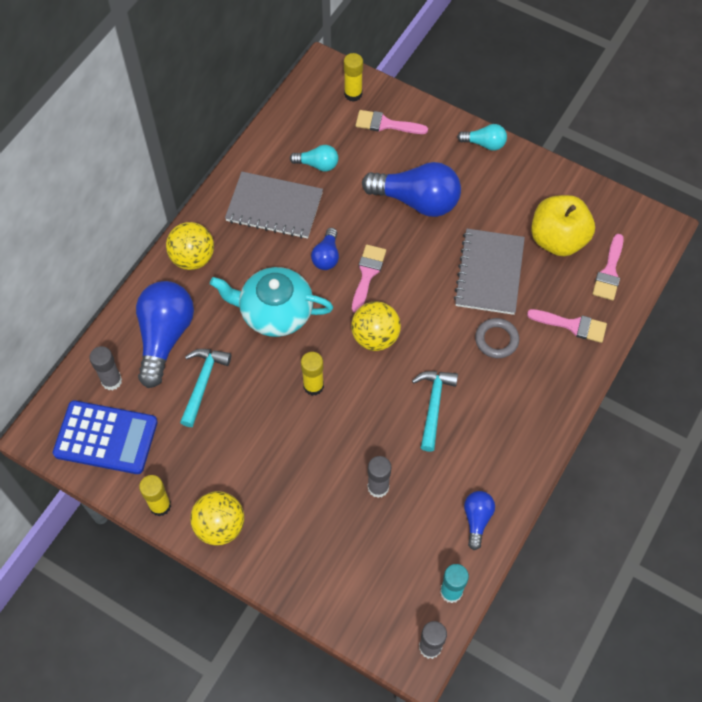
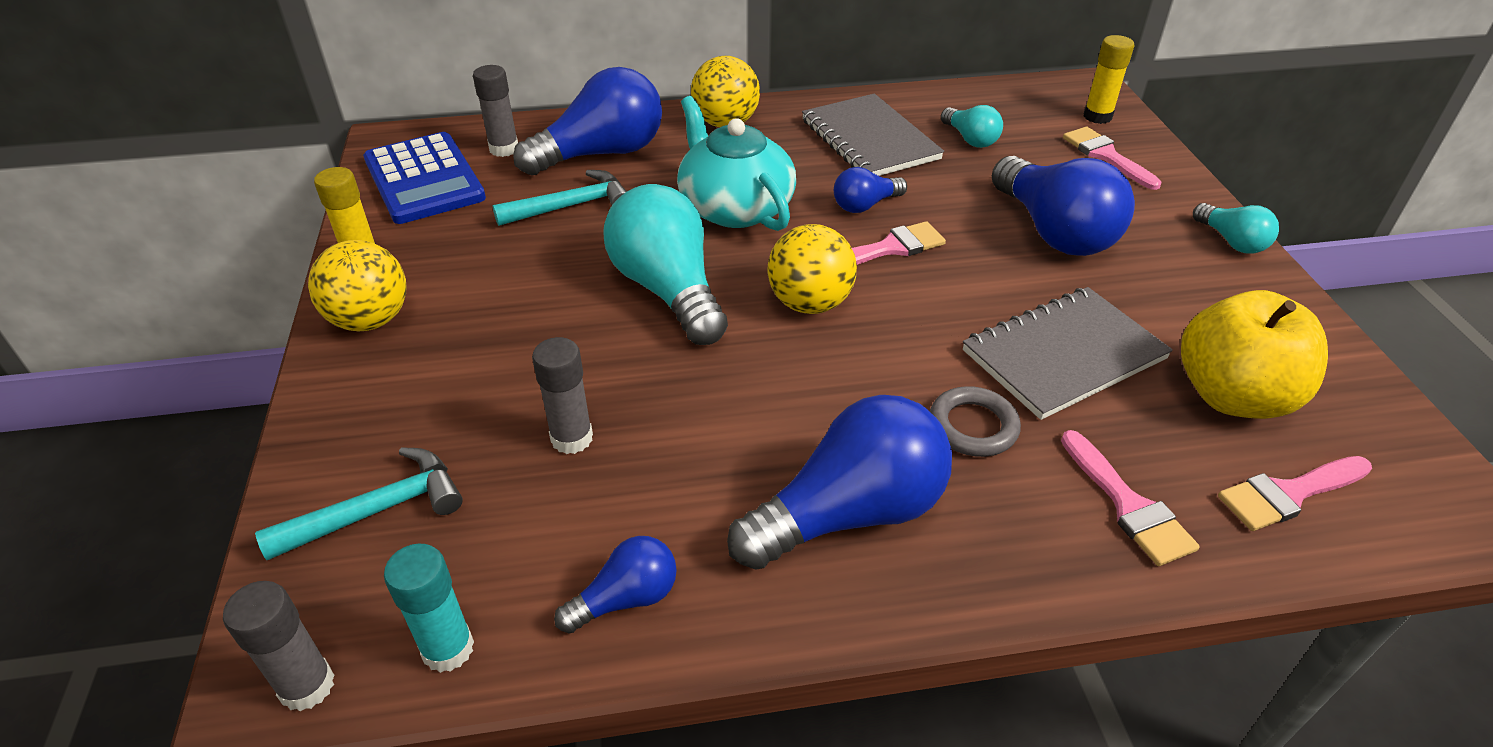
camera: 50 degrees right, 20 degrees down
(313, 386) = (668, 290): yellow glue stick -> turquoise light bulb
(433, 406) = (775, 421): turquoise hammer -> turquoise hammer (377, 510)
(500, 417) = (849, 513): none -> blue light bulb

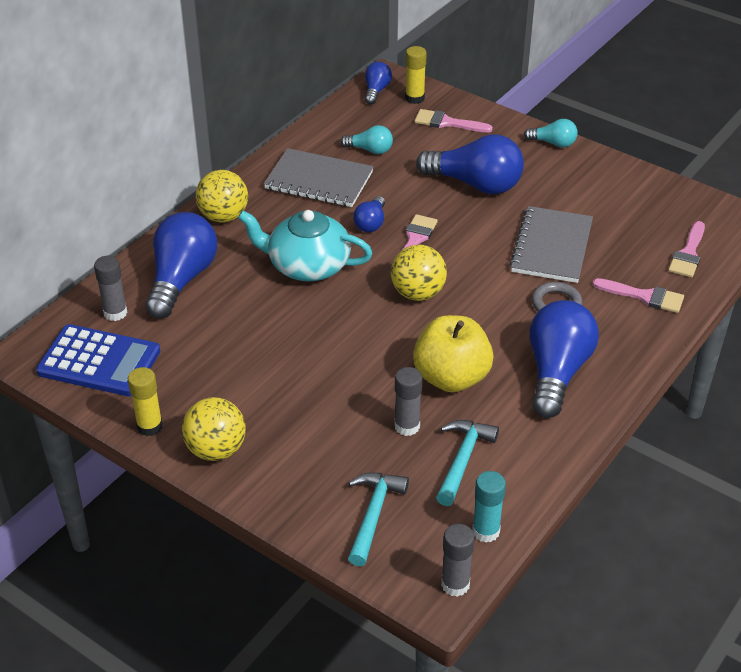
camera: 45 degrees left, 0 degrees up
(571, 206) = (217, 321): turquoise hammer -> turquoise hammer (462, 460)
(626, 599) = (522, 464): blue light bulb -> blue light bulb (376, 91)
(668, 290) = (342, 331): turquoise light bulb -> none
(1232, 396) = (630, 224): yellow apple -> yellow apple (451, 378)

